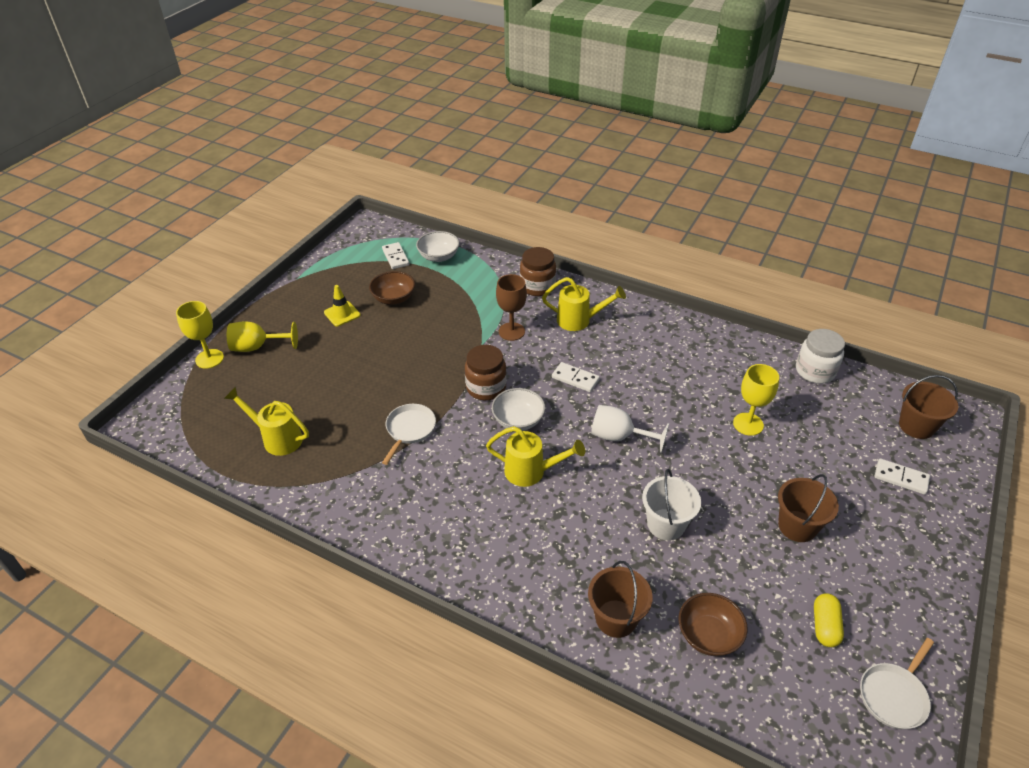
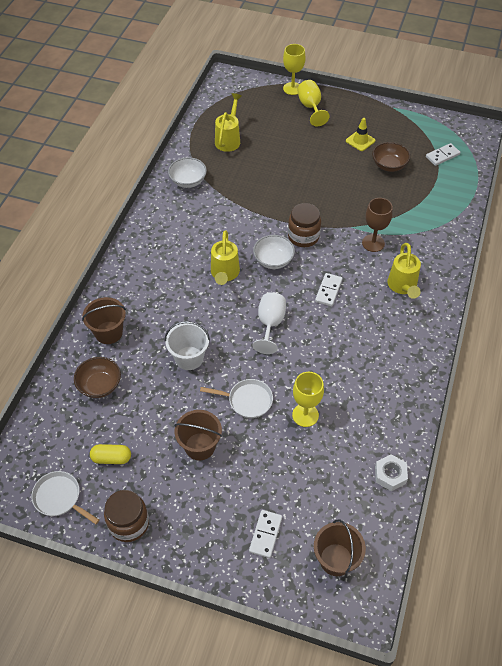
camera: 80 degrees right, 10 degrees up
(409, 430) = (250, 201): white pan -> white pan (247, 400)
(439, 256) = (454, 182): white bowl -> white bowl (188, 181)
(537, 286) = (439, 253): brown jar -> brown jar (129, 523)
(815, 371) = (390, 475): white jar -> white nut

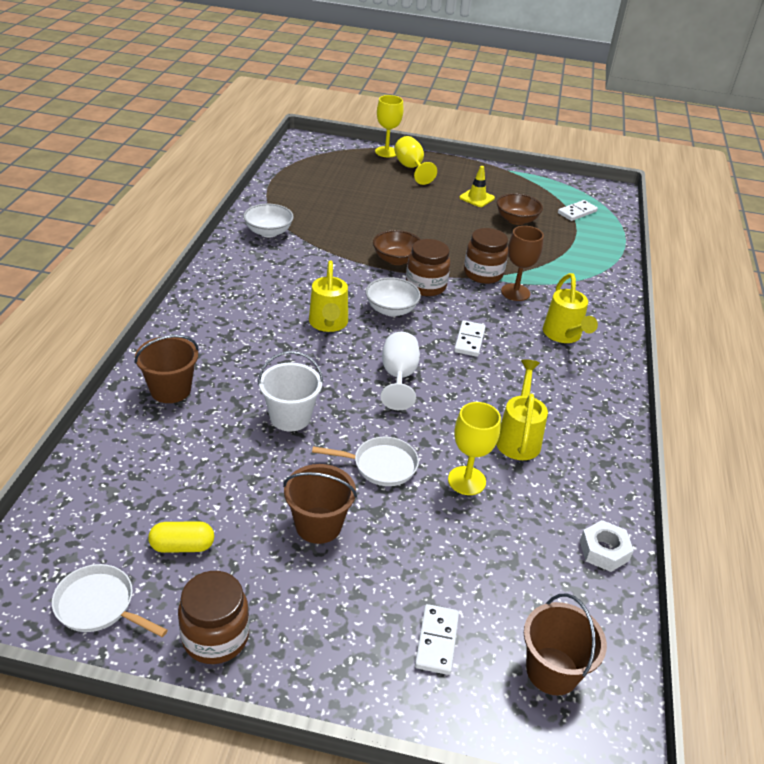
camera: 10 degrees left, 15 degrees down
(100, 385) = (160, 452): brown bowl -> brown bowl (396, 259)
(229, 139) = (315, 194): yellow watering can -> yellow watering can (518, 437)
(351, 224) = (483, 274): none -> brown jar

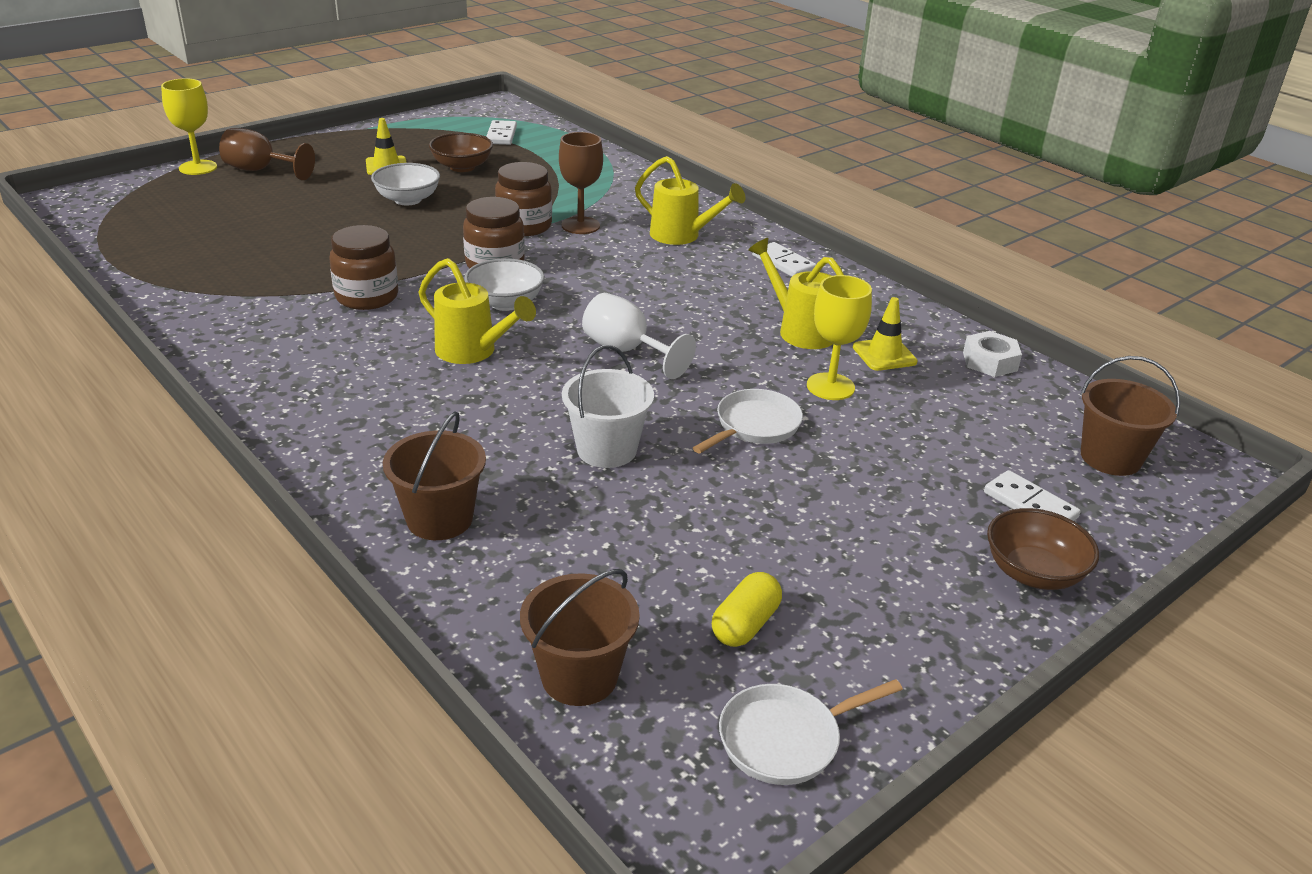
camera: 50 degrees left, 5 degrees down
(215, 637) = (914, 656): brown jar -> brown jar (367, 297)
(268, 232) = (221, 310): white bowl -> white bowl (408, 200)
(318, 525) = (805, 507): brown bucket -> brown bucket (579, 676)
(396, 259) = (420, 259): brown bowl -> brown bowl (1033, 573)
(411, 168) = (260, 170): yellow goblet -> brown goblet
(469, 340) = (621, 285): white domino -> white domino (783, 263)
(540, 491) = (884, 355): none -> yellow traffic cone

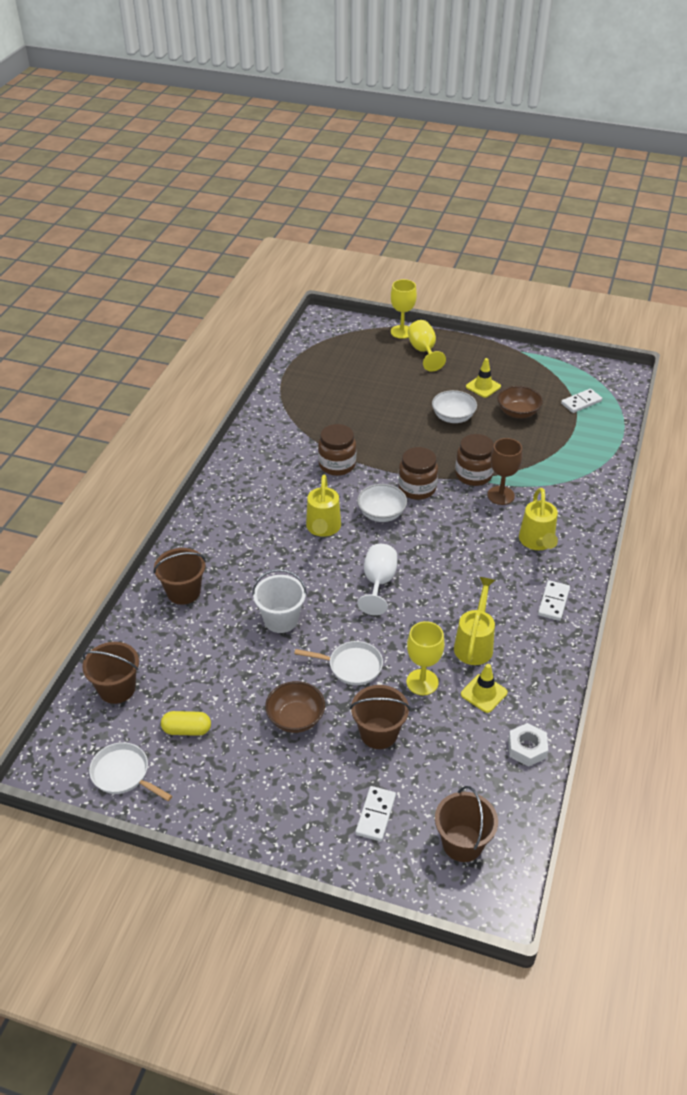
camera: 60 degrees right, 10 degrees up
(260, 170) = (423, 351): brown goblet -> yellow goblet
(891, 450) = (379, 733): none -> brown bucket
(1033, 573) = (311, 833): brown bowl -> brown bowl (295, 718)

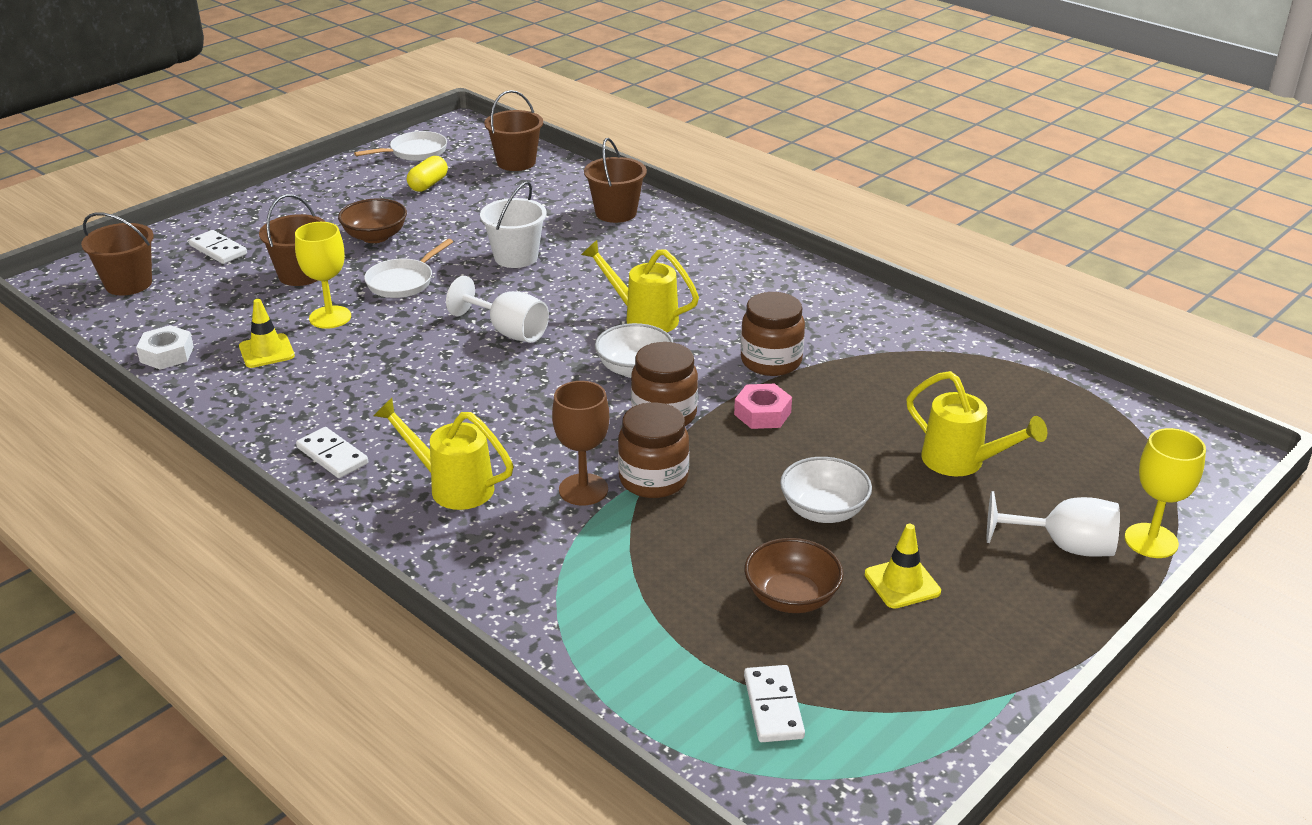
camera: 115 degrees right, 10 degrees down
(389, 455) = (762, 413): none -> pink nut
(423, 351) = (1063, 546): yellow goblet -> white goblet
(474, 644) = (340, 369): yellow watering can -> yellow watering can (961, 462)

